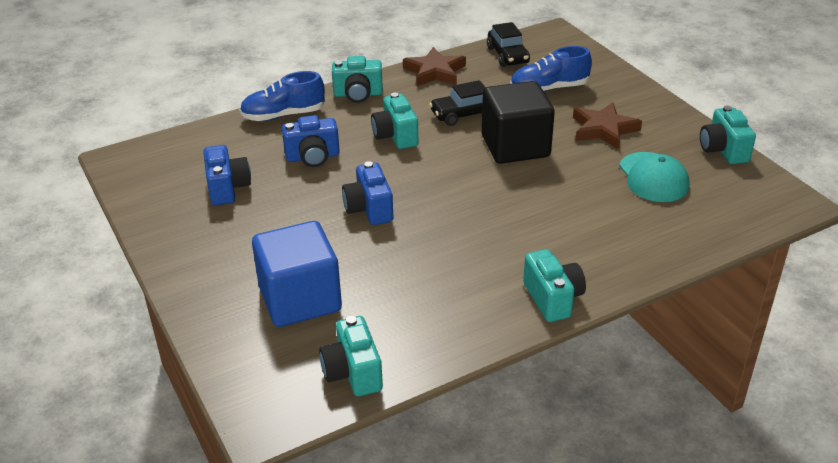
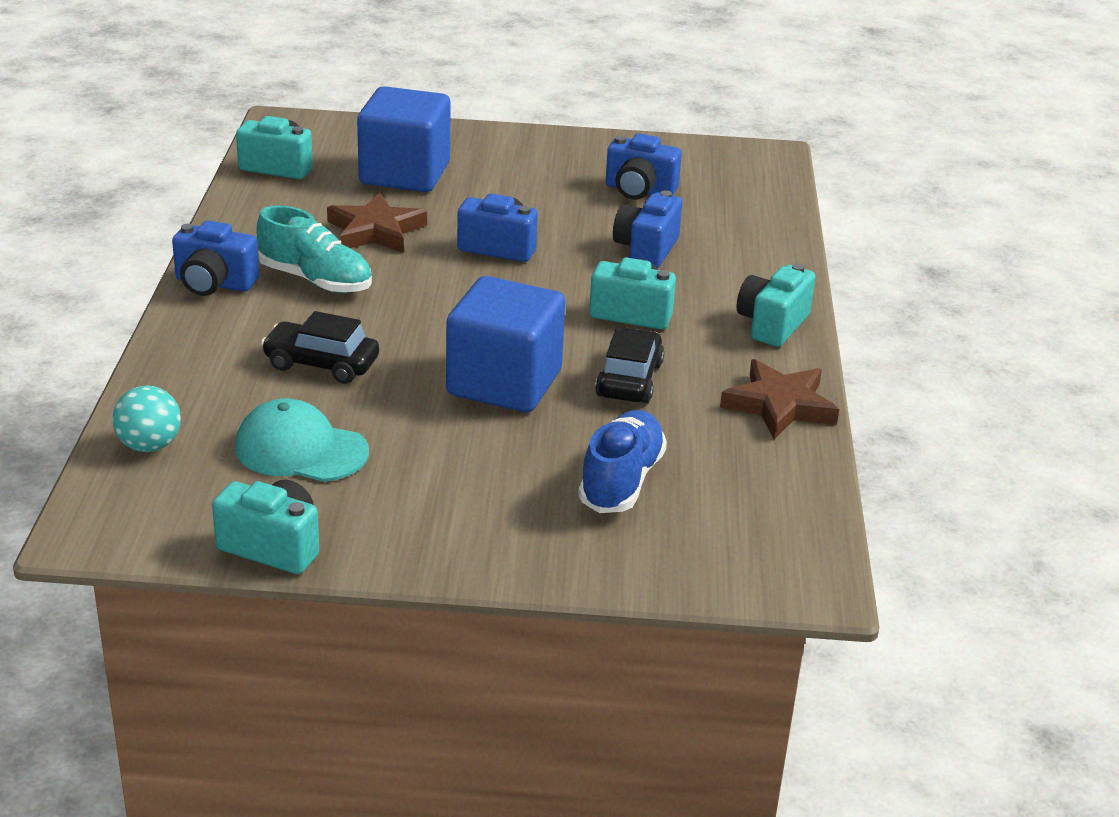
camera: 120 degrees right, 5 degrees down
(283, 115) = (769, 261): blue shoe -> none
(496, 259) = (315, 280): none -> turquoise shoe
(507, 55) = (770, 493): black car -> black car (321, 364)
(515, 146) = (504, 383): black cube -> blue cube
(553, 299) = (214, 284): turquoise camera -> blue camera
(603, 129) = (455, 471): brown star -> brown star (375, 231)
(721, 224) = (149, 446): none -> turquoise ball

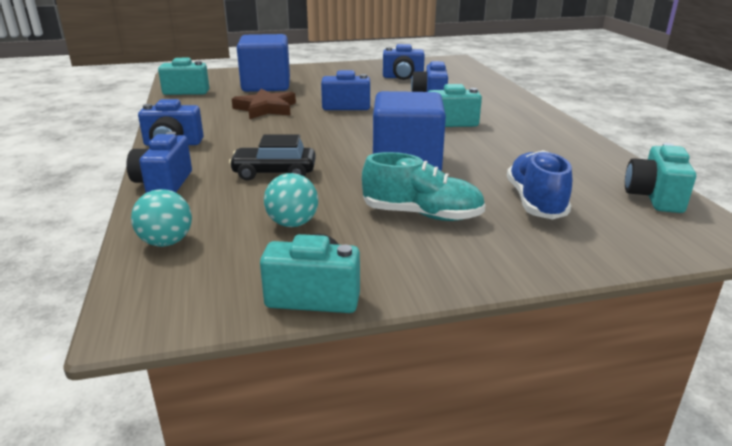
camera: 15 degrees left, 5 degrees down
(177, 356) = (163, 184): none -> blue camera
(301, 450) = (292, 223): turquoise cap -> turquoise ball
(315, 280) = (242, 134): turquoise shoe -> turquoise shoe (422, 215)
(629, 380) = (482, 151): black car -> none
(772, 325) = (533, 116): turquoise camera -> turquoise camera (654, 197)
(780, 405) = (582, 149): brown star -> none

